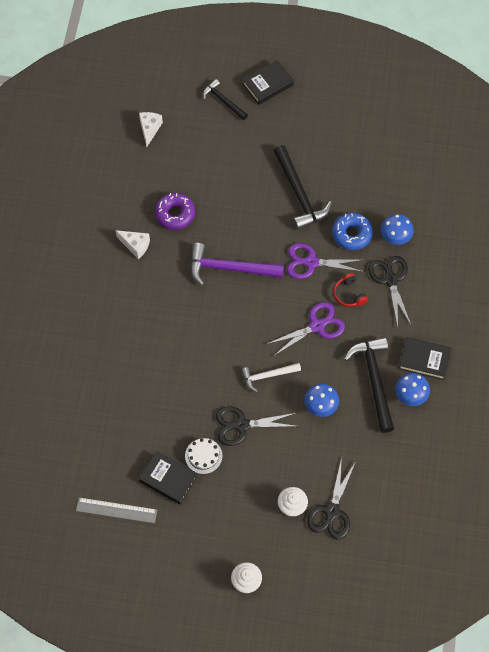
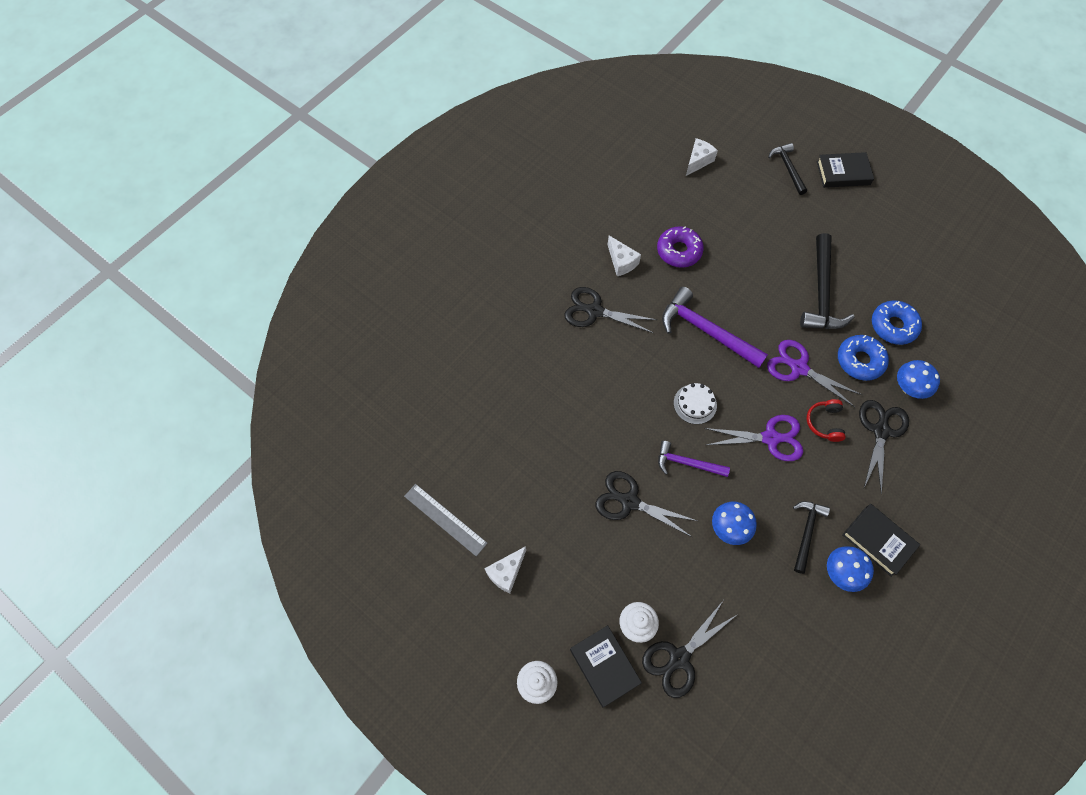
camera: 30 degrees right, 0 degrees up
(137, 296) = (595, 311): none -> black scissors
(168, 479) = (518, 516): black book -> black book (604, 666)
(182, 522) = (506, 572): none -> white cheese
(203, 456) = (569, 512): white cake -> white cake (695, 404)
(267, 376) = (687, 463): white hammer -> purple hammer
(363, 194) = (893, 326): none -> blue donut
(374, 380) = (806, 532): black hammer -> black hammer, size x0.60

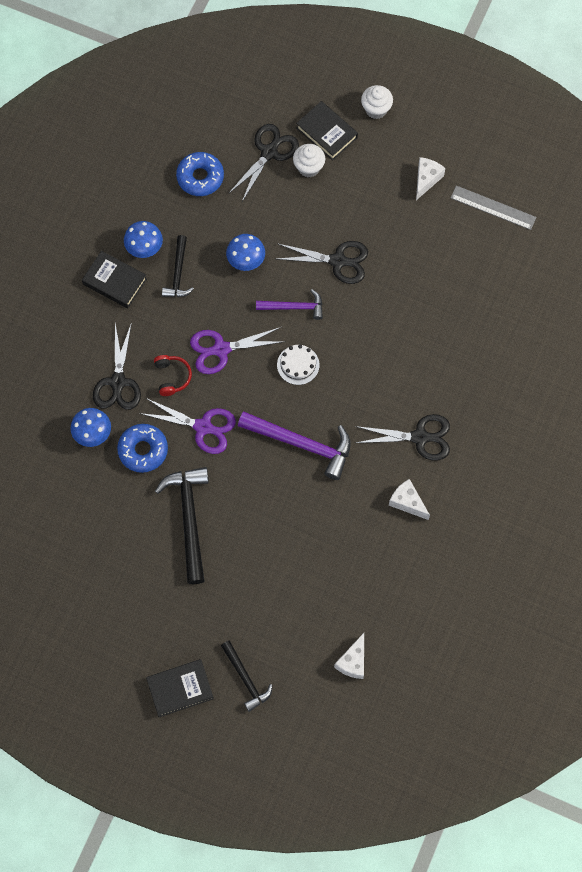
camera: 165 degrees right, 5 degrees up
(679, 251) = (349, 531): purple donut -> none
(893, 326) = (111, 498): blue donut -> blue donut (200, 177)

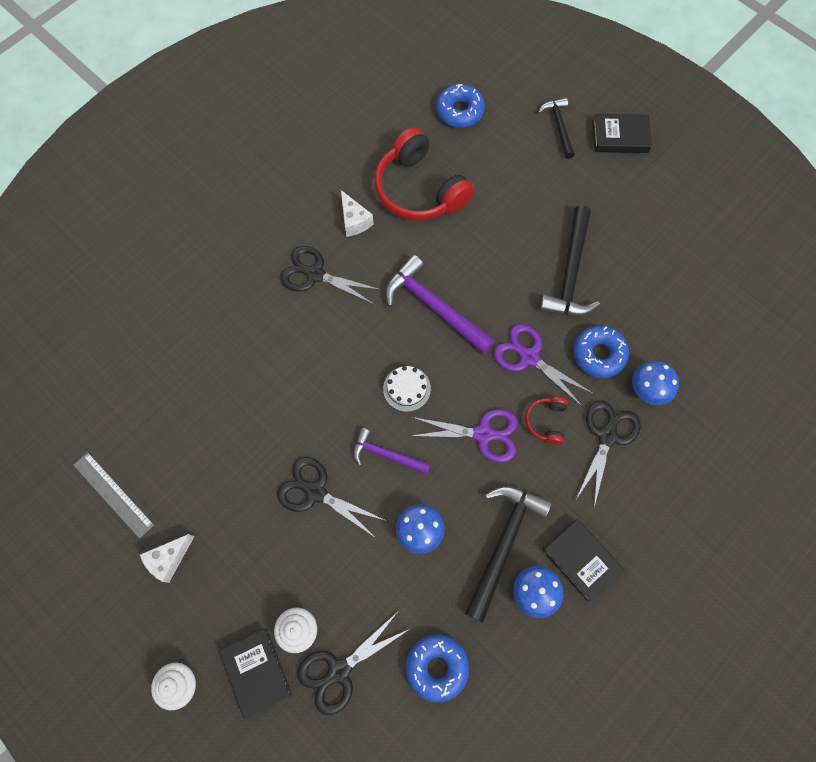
camera: 160 degrees left, 0 degrees up
(178, 273) = (503, 544): black hammer -> black hammer, size x1.68
(353, 661) = (459, 111): white cheese -> blue donut
(359, 556) = (419, 190): none -> red headphones

